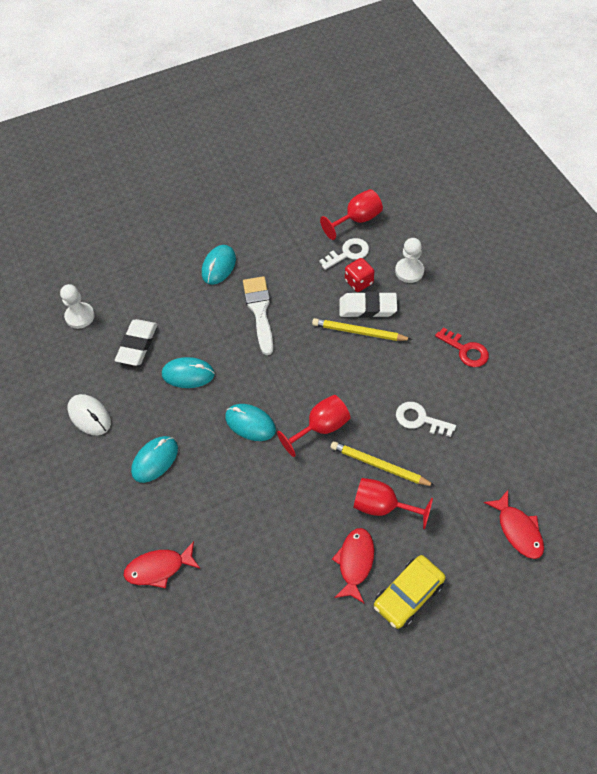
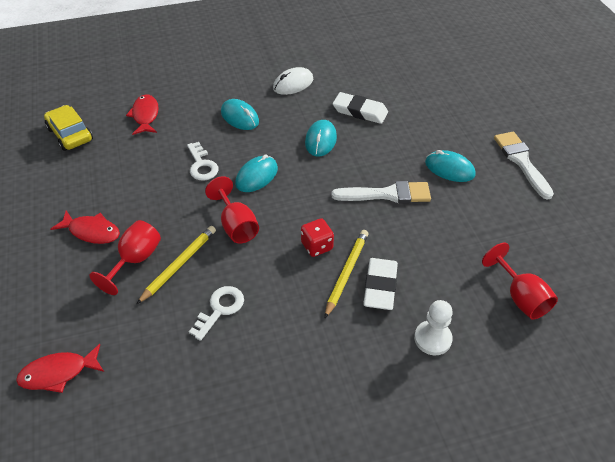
camera: 95 degrees right, 10 degrees down
(80, 316) = (396, 80): white pawn -> none
(202, 215) = (521, 161): none -> white brush
(348, 253) = (464, 280): white key -> white key (202, 165)
(359, 282) = (419, 284): red dice -> red dice (317, 246)
(408, 595) = (43, 265): yellow car -> yellow car (70, 134)
(465, 350) = (300, 375): red key -> none

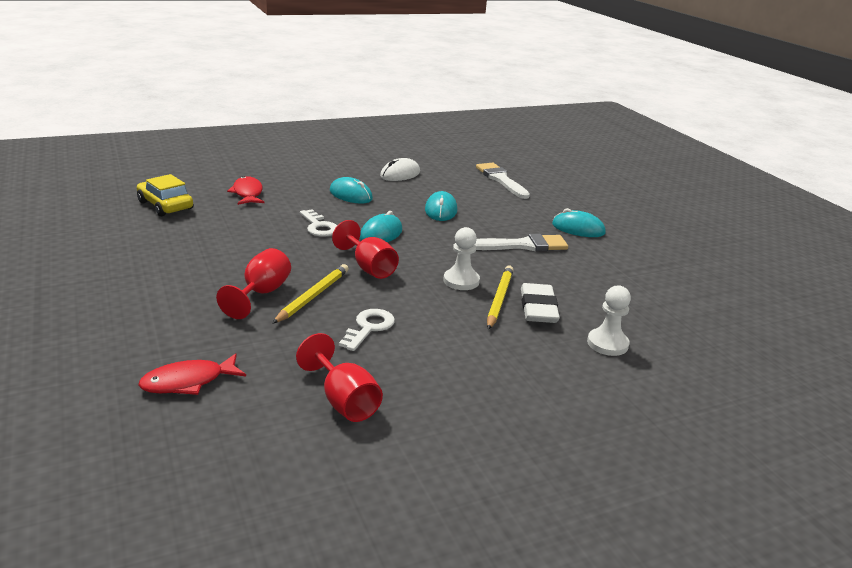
camera: 10 degrees left, 20 degrees down
(92, 231) = (205, 273): red fish -> none
(317, 246) = (461, 281): red dice -> white pawn
(360, 111) = (474, 192): white eraser -> none
(520, 297) = (684, 313): red goblet -> red goblet (343, 401)
(521, 161) = (646, 224): white brush -> white brush (501, 180)

